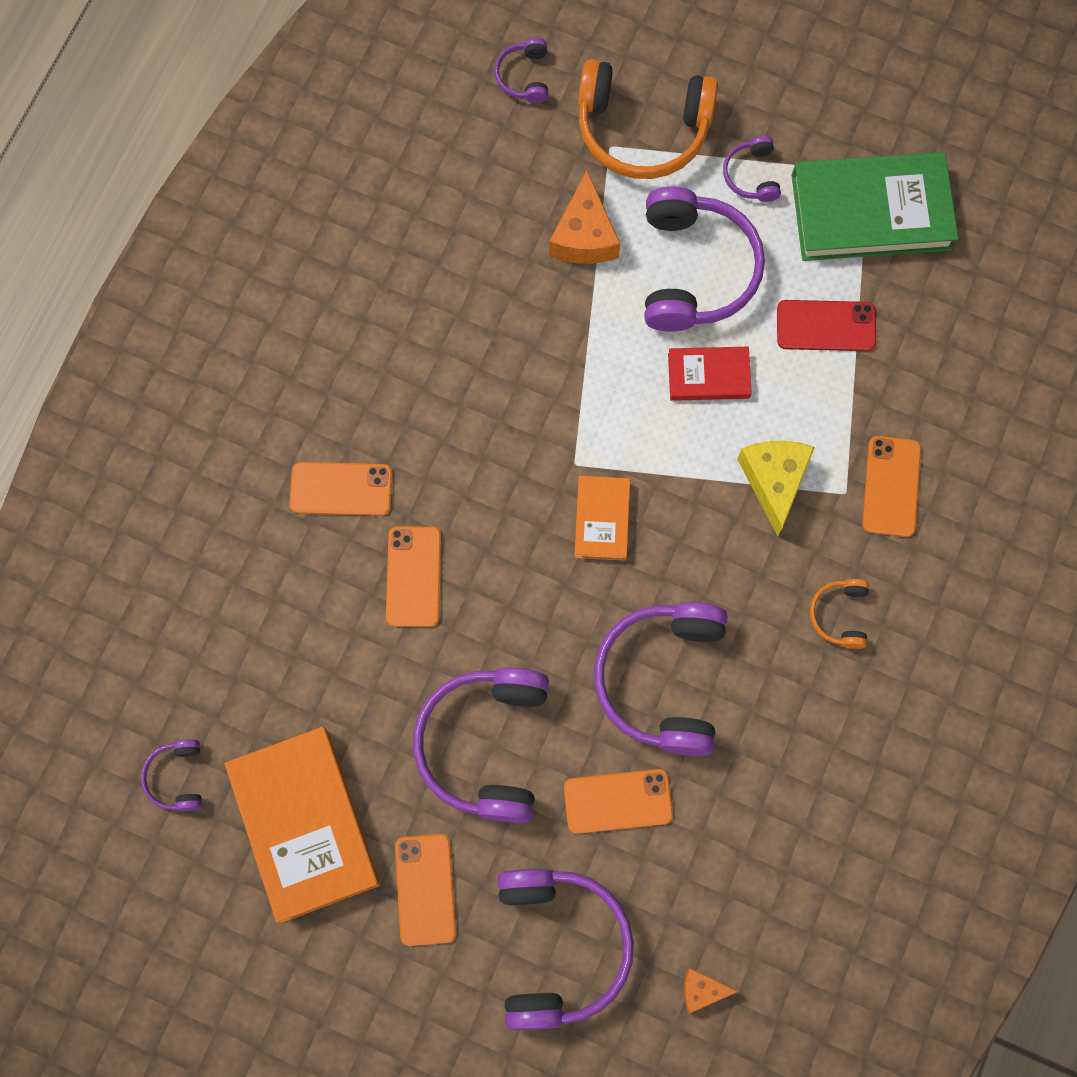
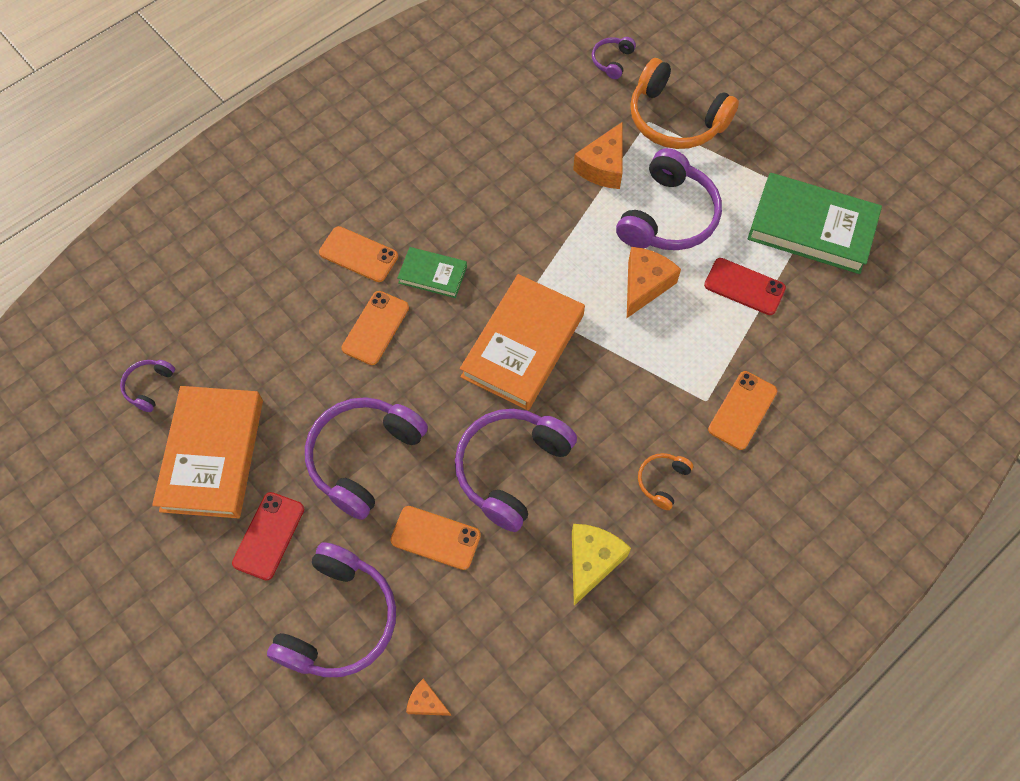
camera: 25 degrees right, 10 degrees down
(425, 889) = (268, 536): orange phone -> red phone
(447, 475) = (432, 274): none -> green book
(602, 519) = (523, 346): orange book -> orange book, size x1.94
(708, 376) = (644, 285): red book -> orange cheese
(751, 175) = (737, 174): purple headphones -> none
(774, 481) = (658, 371): yellow cheese -> yellow cheese (592, 562)

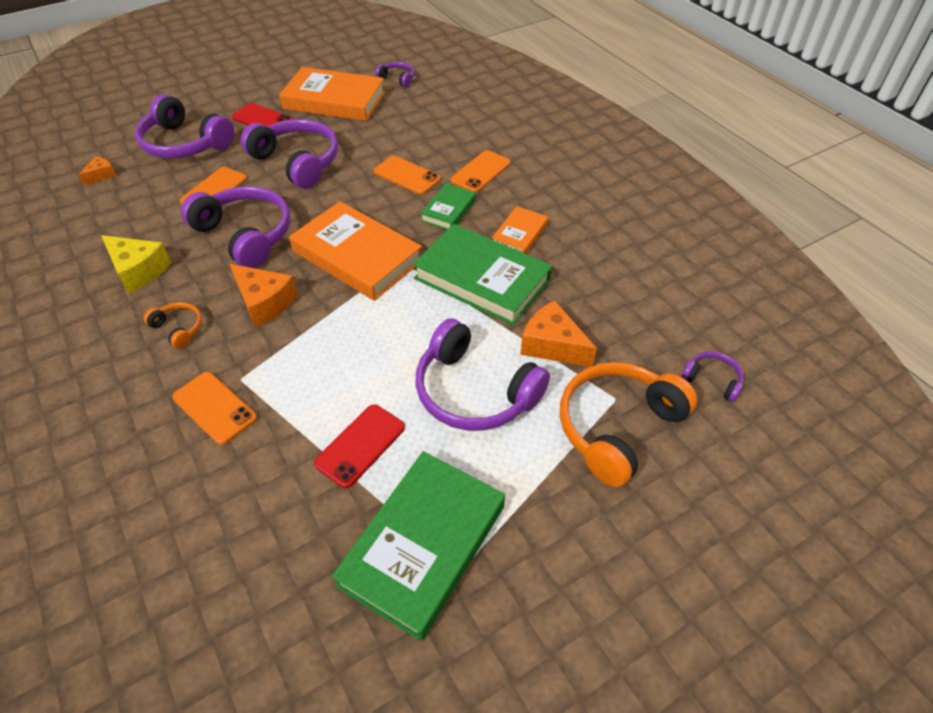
camera: 100 degrees right, 15 degrees down
(461, 205) = (519, 234): none -> orange book
(533, 229) = (482, 279): none -> green book
(644, 285) = (392, 354): orange cheese -> orange cheese (264, 302)

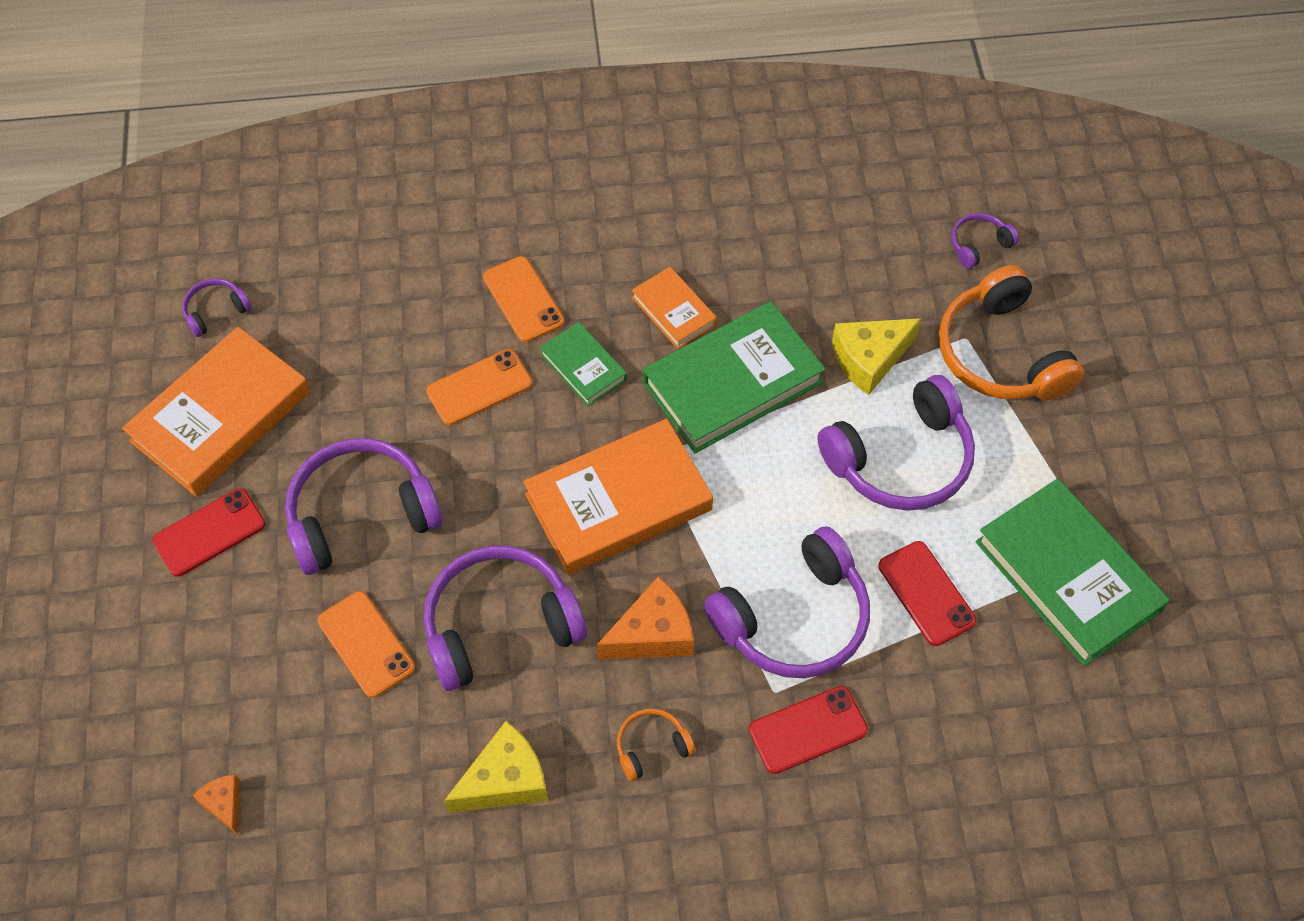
camera: 65 degrees left, 10 degrees up
(185, 144) = (208, 662): purple headphones -> purple headphones (794, 619)
(215, 407) = (808, 730): orange phone -> red phone
(552, 345) = (869, 359): orange cheese -> yellow cheese

